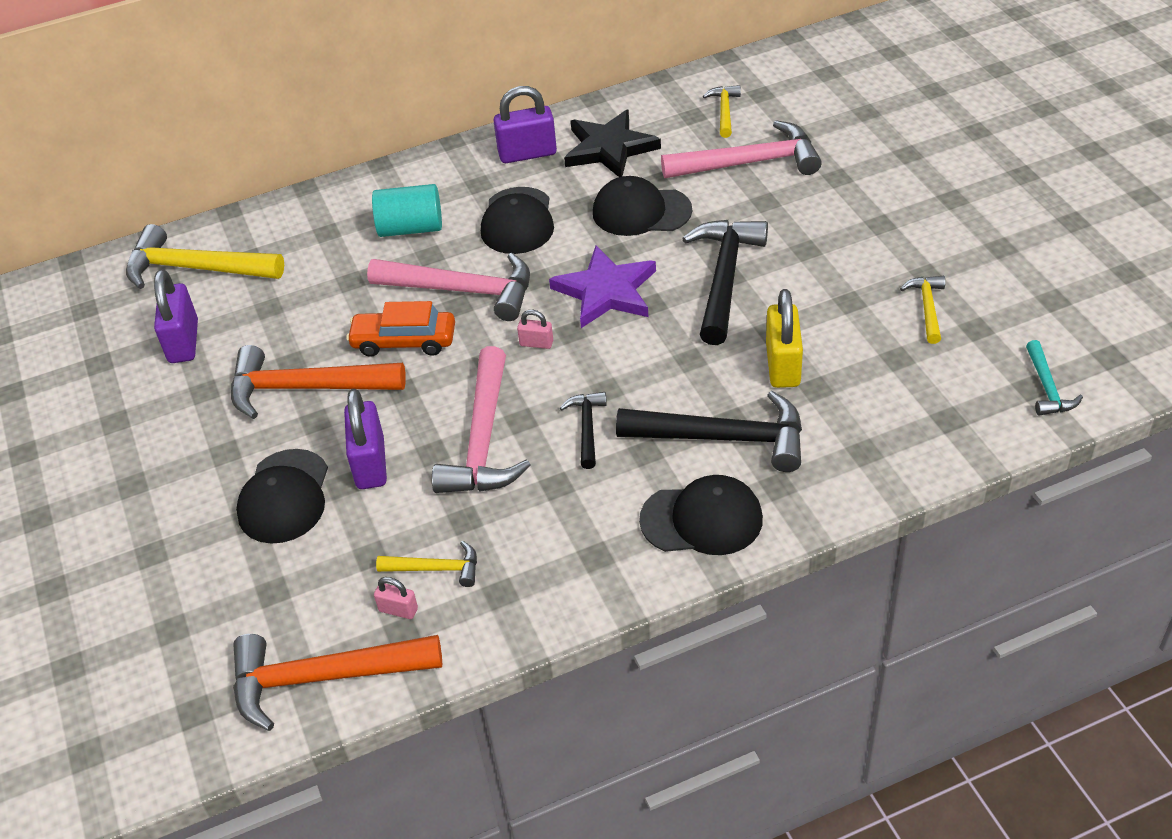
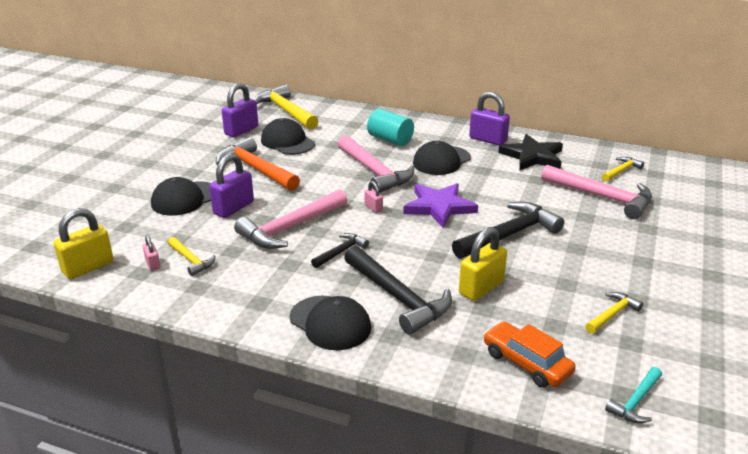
camera: 40 degrees right, 15 degrees down
(323, 678) = (88, 267): orange hammer -> yellow padlock
(404, 341) = (320, 175): orange car -> orange car (526, 363)
(641, 211) = (508, 187): black cap -> black cap (287, 142)

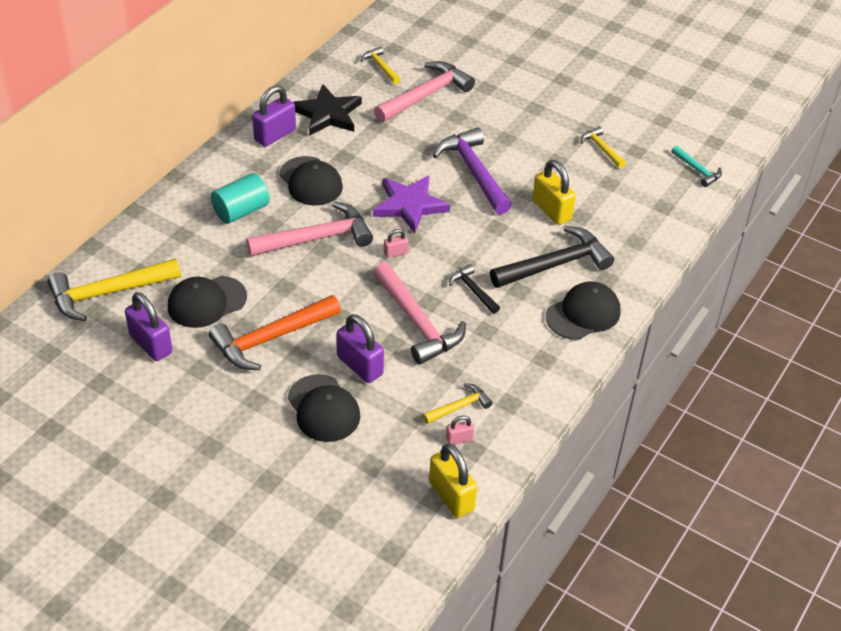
camera: 80 degrees left, 15 degrees up
(509, 235) = (474, 172): black hammer -> purple hammer
(526, 363) = (651, 211): orange car -> none

